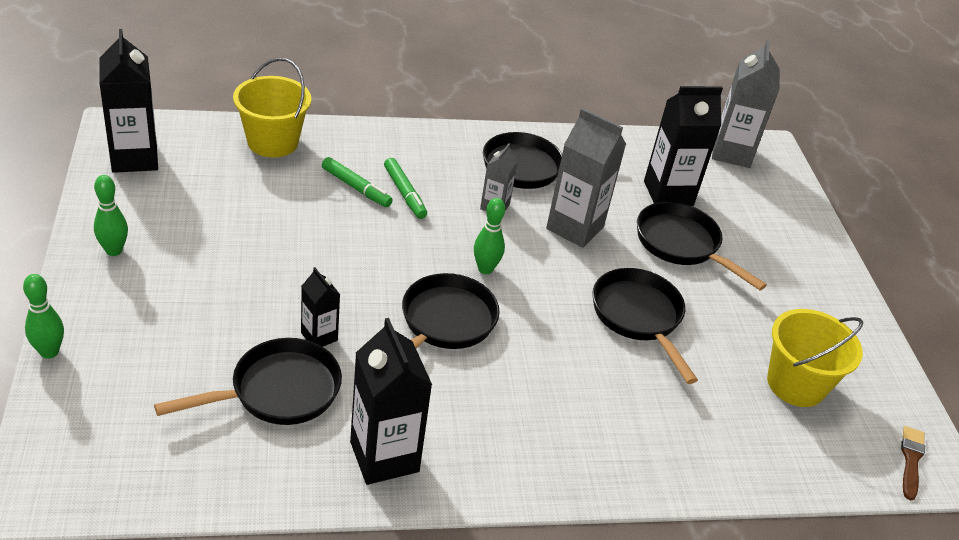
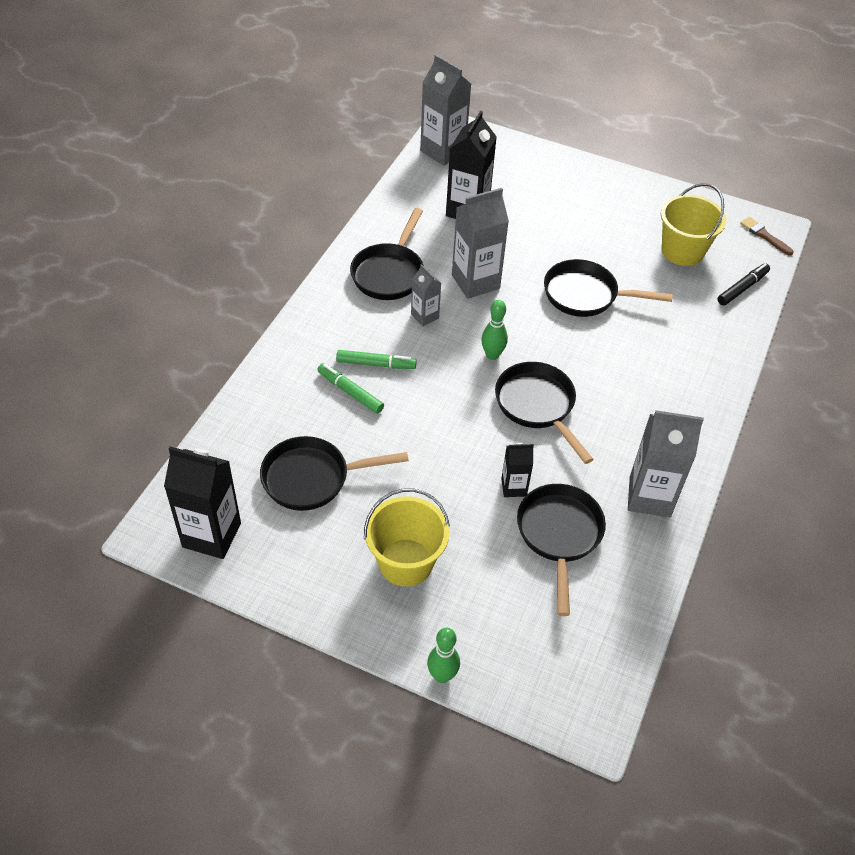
camera: 55 degrees left, 10 degrees up
(114, 251) = (337, 591): green bowling pin -> none
(272, 142) = (252, 424): yellow bucket -> yellow bucket (406, 562)
(356, 188) = (350, 392): green marker -> green marker turned 120 degrees counterclockwise
(384, 457) = (649, 496): black carton -> grey carton
(682, 245) = (526, 233): black pan -> black pan (312, 478)
(794, 460) = (742, 288): none -> black marker

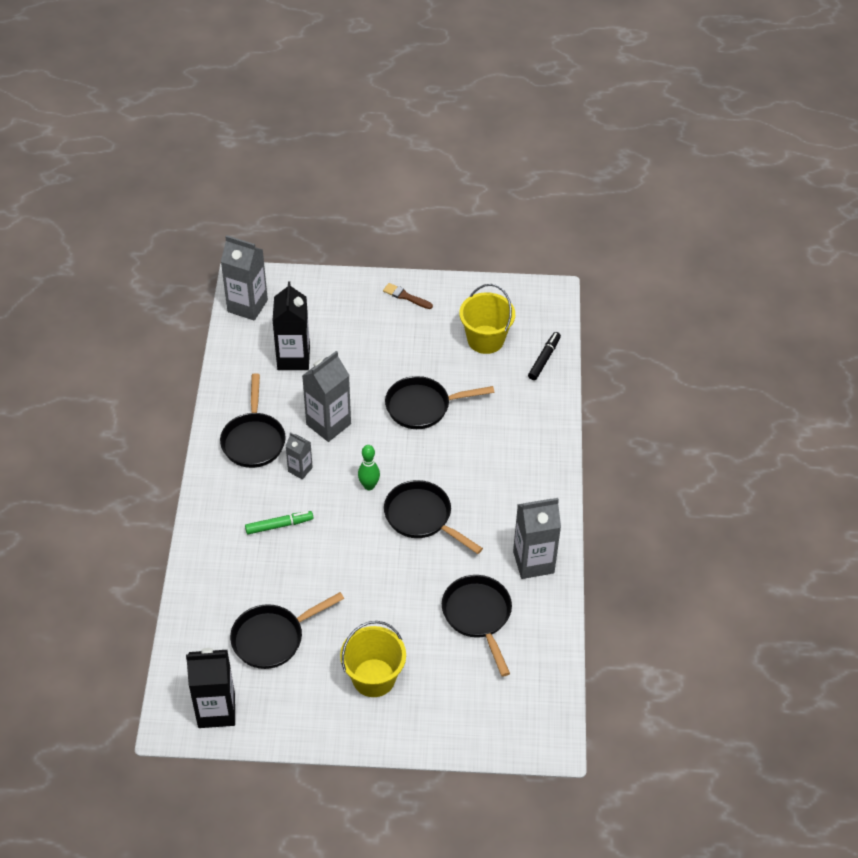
camera: 20 degrees left, 0 degrees up
(350, 392) = (269, 557): green marker -> none
(442, 675) = (435, 750): green bowling pin -> none
(514, 487) = (430, 590): black carton -> none
(764, 235) = (546, 303): brown brush -> brown brush (405, 296)

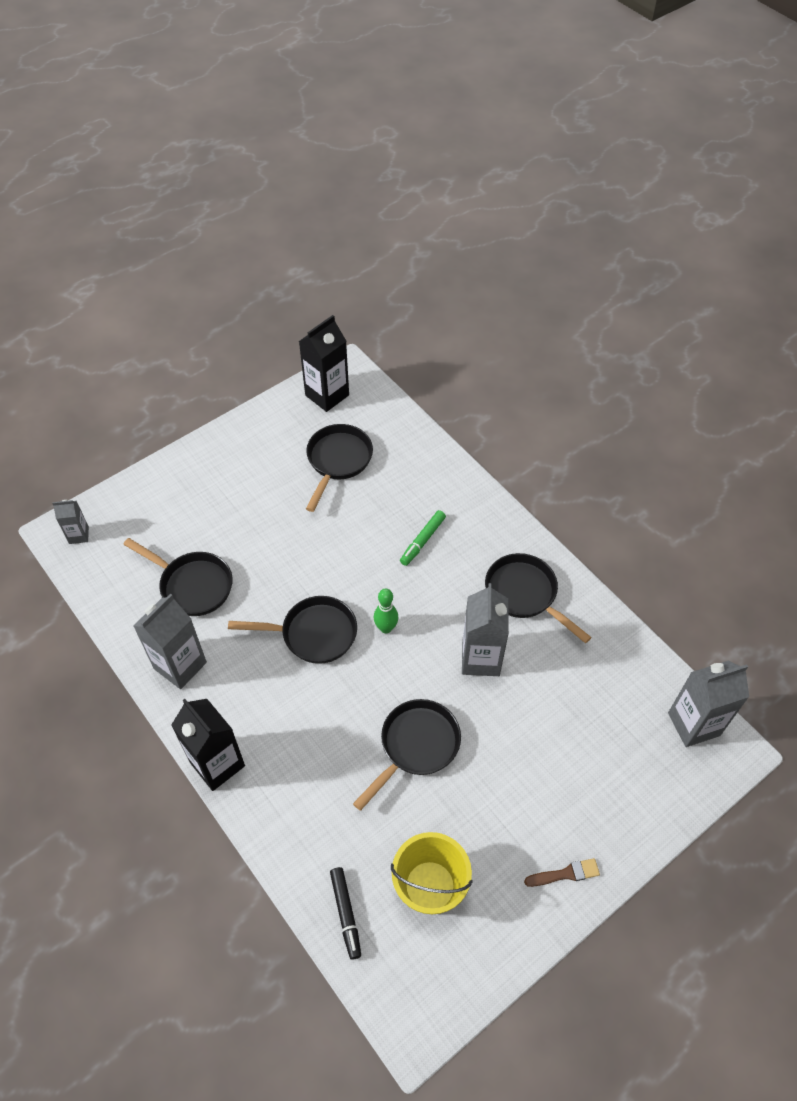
camera: 140 degrees right, 5 degrees up
(293, 358) = (585, 701): black carton -> black carton (217, 764)
(300, 469) = (458, 598): grey carton -> grey carton (79, 535)
(374, 678) = (236, 486): yellow bucket -> none

